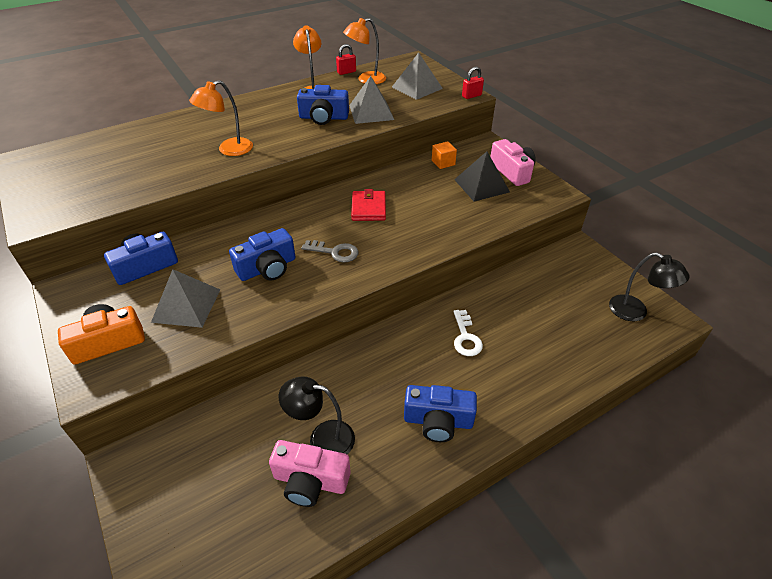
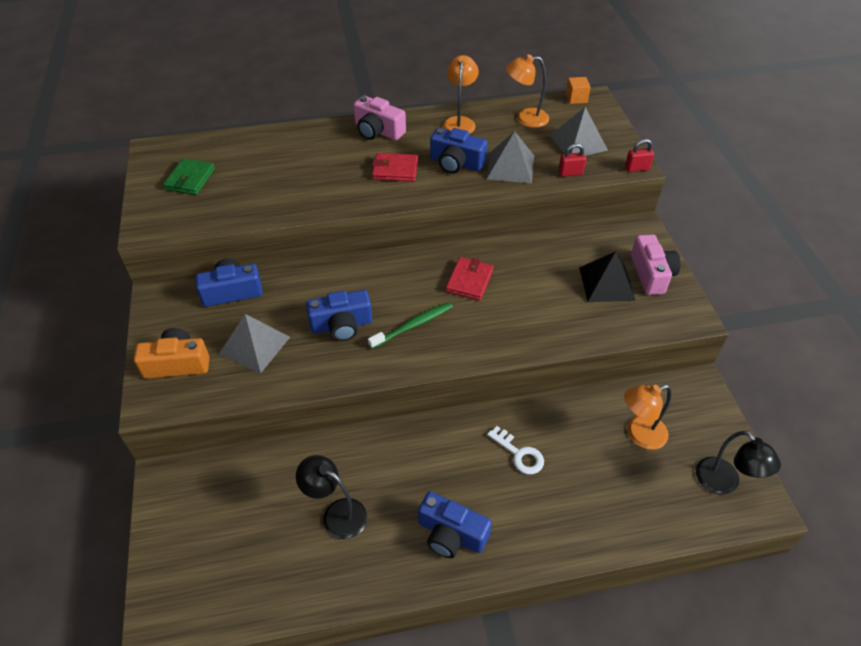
camera: 20 degrees right, 5 degrees up
(70, 174) = (190, 179): none -> green wallet
(229, 150) = (344, 184): orange lamp -> orange lamp (639, 435)
(272, 131) = (395, 170): none -> red wallet
(310, 481) = (311, 551): pink camera -> pink camera (378, 131)
(335, 252) = (413, 325): grey key -> green toothbrush
(346, 72) = (508, 103): red padlock -> red padlock (570, 173)
(443, 163) = (577, 242): orange cube -> orange cube (576, 98)
(465, 337) = (519, 454): white key -> white key turned 60 degrees counterclockwise

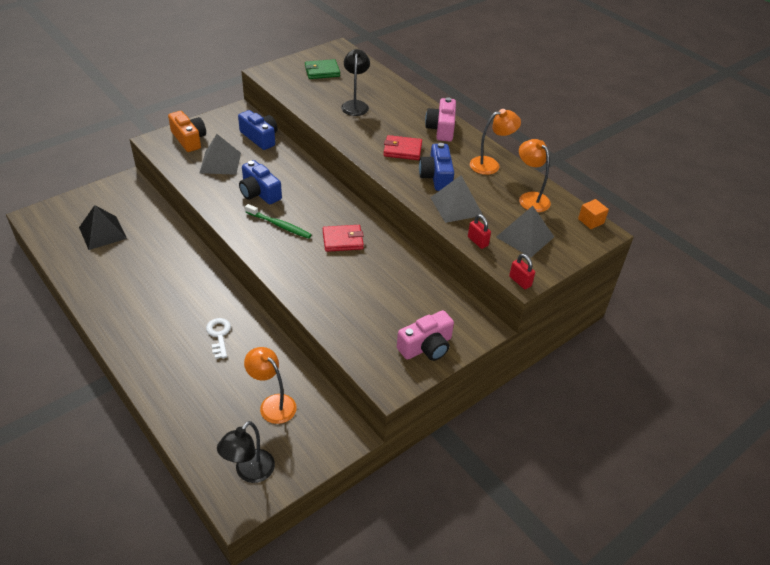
camera: 60 degrees right, 5 degrees down
(337, 514) = (131, 260): black lamp -> black lamp (355, 105)
(395, 170) = (402, 150): red wallet -> red wallet turned 60 degrees counterclockwise
(451, 534) = (137, 318): blue camera -> none
(519, 454) = (219, 335): white key -> white key turned 150 degrees clockwise
(606, 283) = (394, 319): black pyramid -> black pyramid (102, 232)

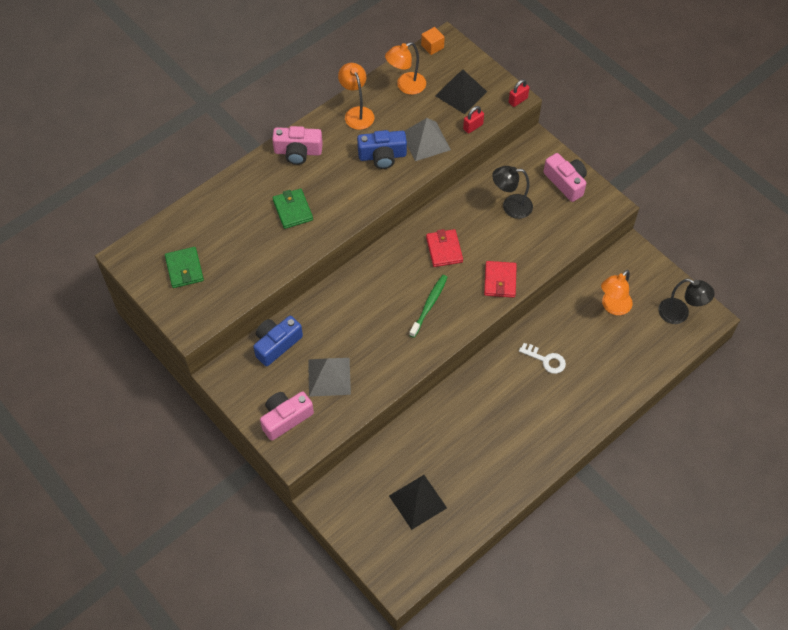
camera: 90 degrees left, 15 degrees up
(189, 139) = (285, 418): orange camera -> pink camera
(219, 335) = (546, 360): white key -> white key turned 135 degrees counterclockwise
(259, 192) = (379, 330): blue camera -> none
(355, 105) = (257, 230): black lamp -> black lamp (510, 206)
(375, 123) = (293, 210): none -> green wallet
(402, 150) = (340, 184): red wallet -> red wallet (500, 281)
(525, 237) = (461, 93): grey pyramid -> black pyramid

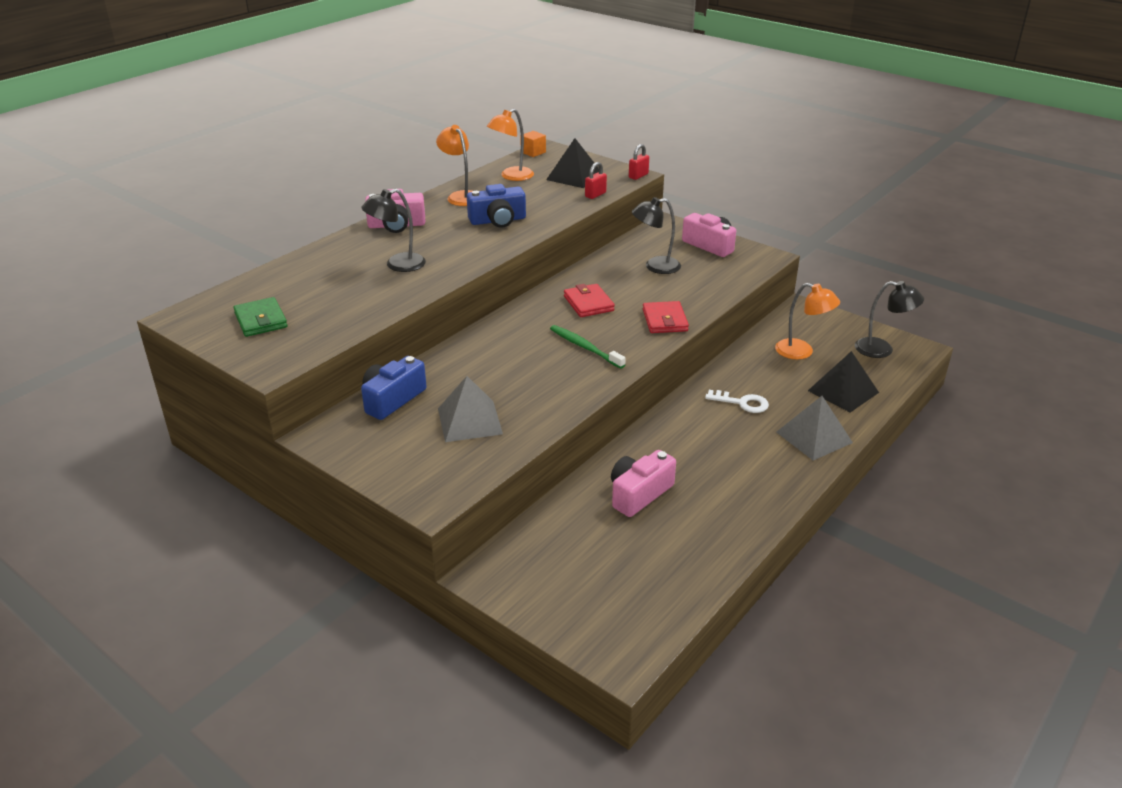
camera: 10 degrees left, 25 degrees down
(285, 418) = (416, 466): pink camera -> pink camera (639, 494)
(293, 210) = (397, 265): green wallet -> black lamp
(417, 501) = (622, 558): black pyramid -> black pyramid (843, 391)
(425, 141) = (545, 207): grey pyramid -> grey pyramid (814, 437)
(429, 305) = (584, 347): green toothbrush -> green toothbrush turned 60 degrees counterclockwise
(613, 307) = (802, 352): orange lamp -> orange lamp turned 90 degrees counterclockwise

